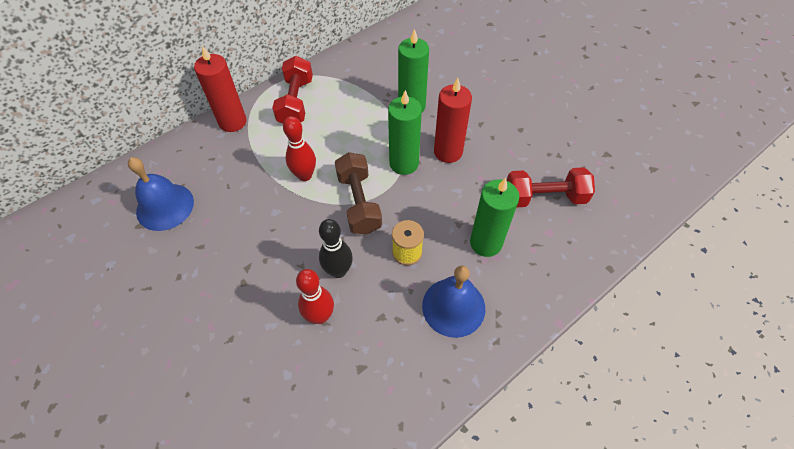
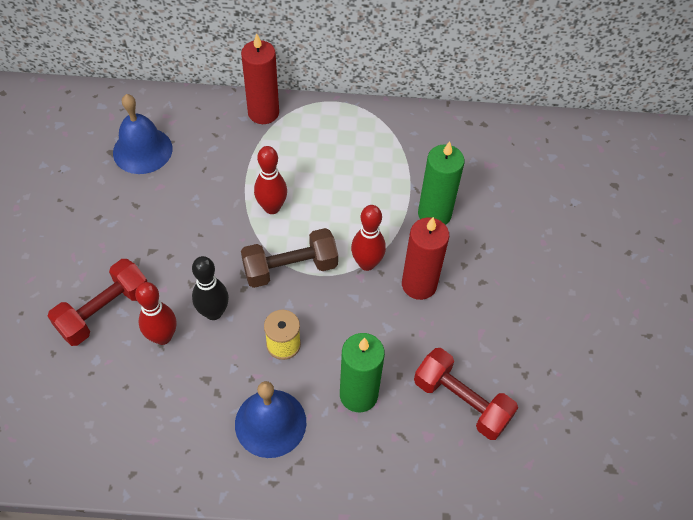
camera: 40 degrees right, 0 degrees up
(296, 102) = (334, 132): red dumbbell -> red dumbbell (104, 311)
(359, 203) = (290, 268): brown dumbbell -> brown dumbbell turned 45 degrees clockwise
(404, 163) = (367, 263): green candle -> red bowling pin

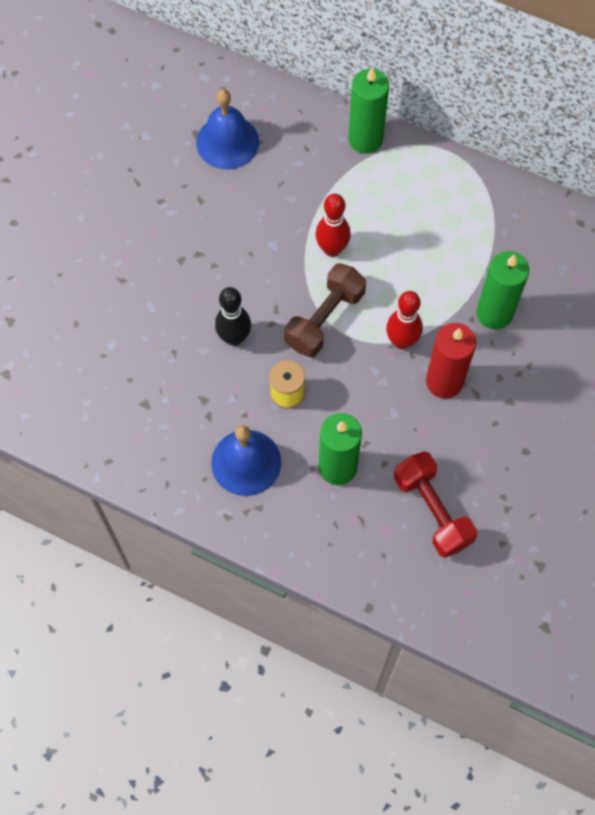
camera: 25 degrees right, 10 degrees up
(104, 311) = (134, 300): red dumbbell -> none
(163, 337) = (179, 344): red bowling pin -> none
(263, 113) = (365, 139): red candle -> green candle
(290, 268) = (324, 319): brown dumbbell -> brown dumbbell turned 60 degrees counterclockwise

